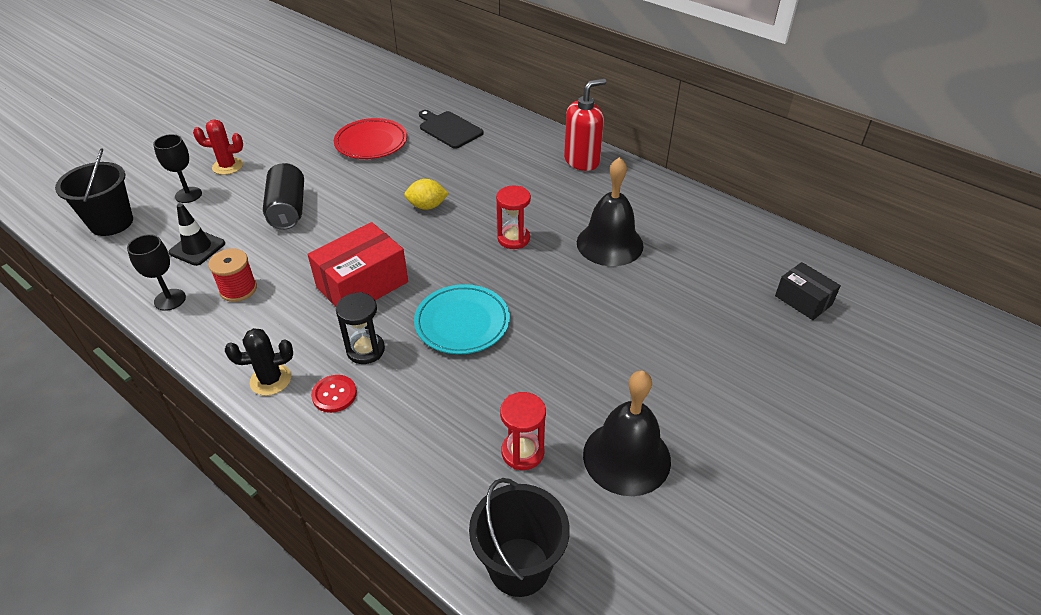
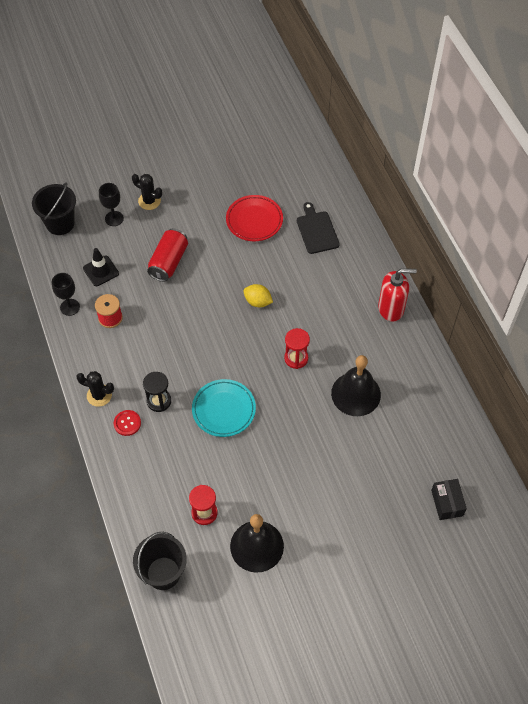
camera: 30 degrees right, 15 degrees up
(228, 166) = (149, 201): red cactus -> black cactus
(288, 209) = (169, 262): black can -> red can
(362, 284) = (182, 350): red box -> none

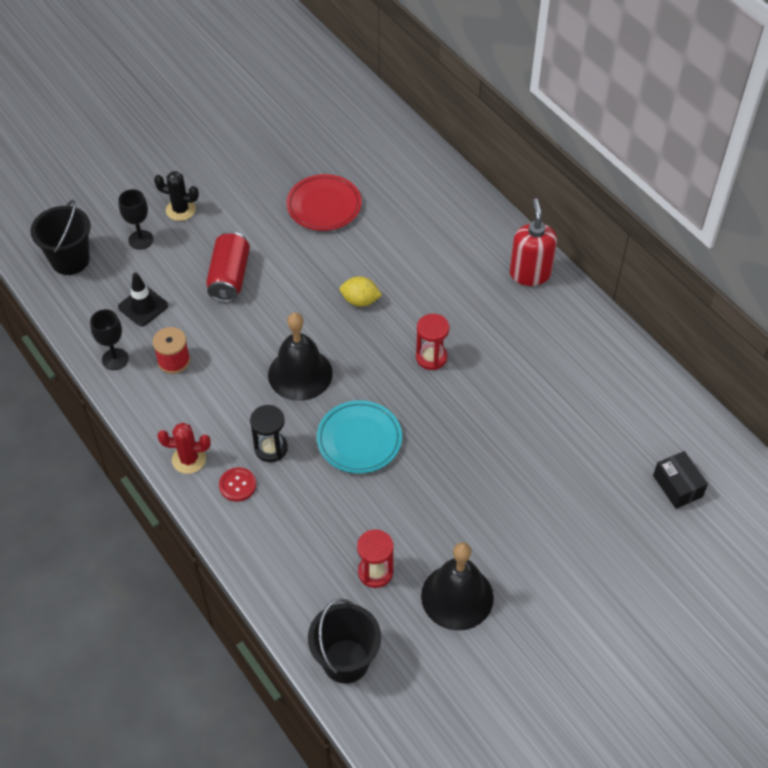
camera: 15 degrees left, 5 degrees down
(99, 395) = (189, 459): black cactus -> red cactus
(317, 230) = (407, 202): black cutting board -> none
(356, 394) = (520, 383): black bell -> black bell (300, 374)
(391, 308) = (530, 273): red soap dispenser -> red soap dispenser turned 75 degrees counterclockwise

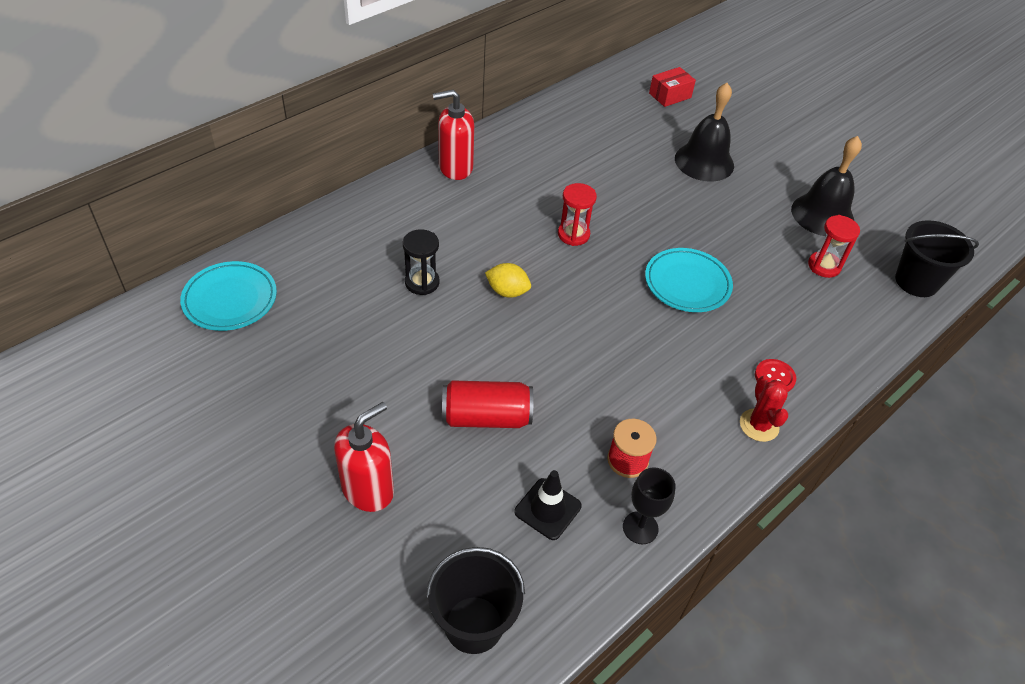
camera: 100 degrees left, 5 degrees down
(141, 240) = (427, 532): black goblet -> none
(180, 210) = (368, 489): black cactus -> red soap dispenser
(271, 448) = (720, 353): black hourglass -> black hourglass (422, 282)
(300, 374) = (618, 336): black bell -> black bell (704, 162)
(324, 206) = (361, 332): red plate -> none
(360, 301) = (507, 291): yellow lemon -> yellow lemon turned 75 degrees counterclockwise
(365, 131) = (230, 300): none -> turquoise plate
(677, 486) = (670, 95): black box -> red box

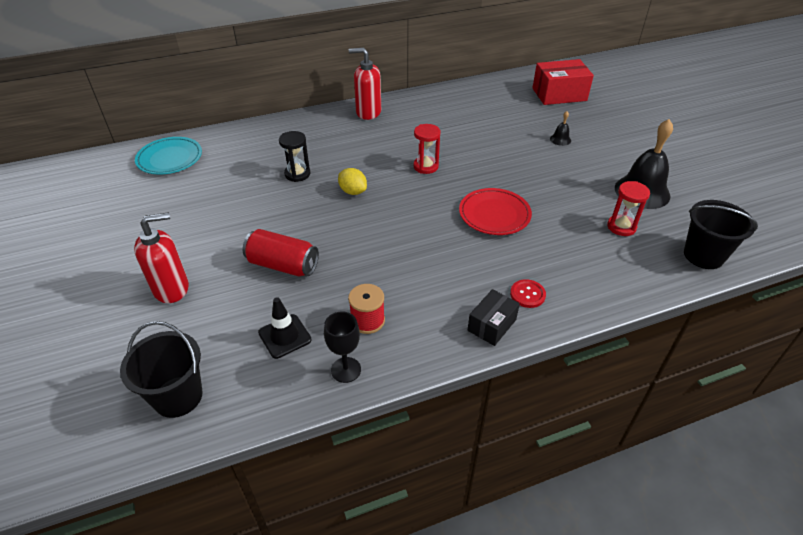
camera: 25 degrees right, 5 degrees down
(670, 95) = (559, 94): red box -> red box, size x1.68
(687, 284) = (494, 215): turquoise plate -> red plate
(704, 162) = (560, 139): black bell -> black bell, size x0.44
(759, 425) = (492, 325): red cactus -> black box

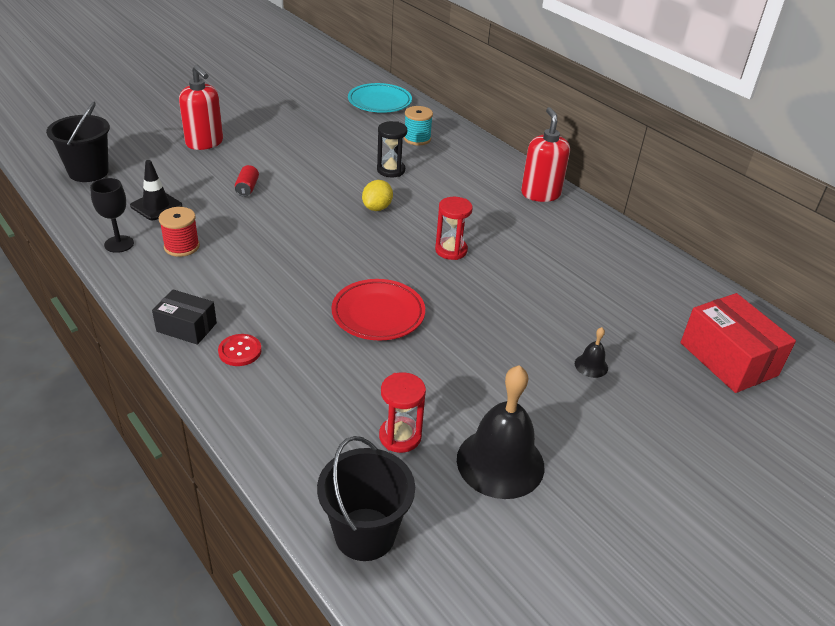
camera: 70 degrees right, 5 degrees down
(253, 151) = (417, 139): none -> turquoise spool
(283, 265) = (247, 188): red can -> red can, size x0.53

